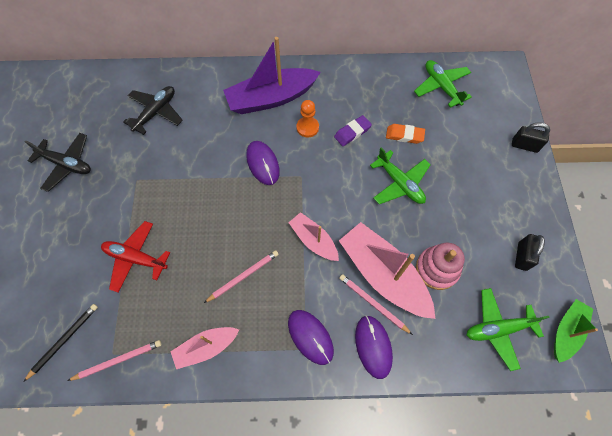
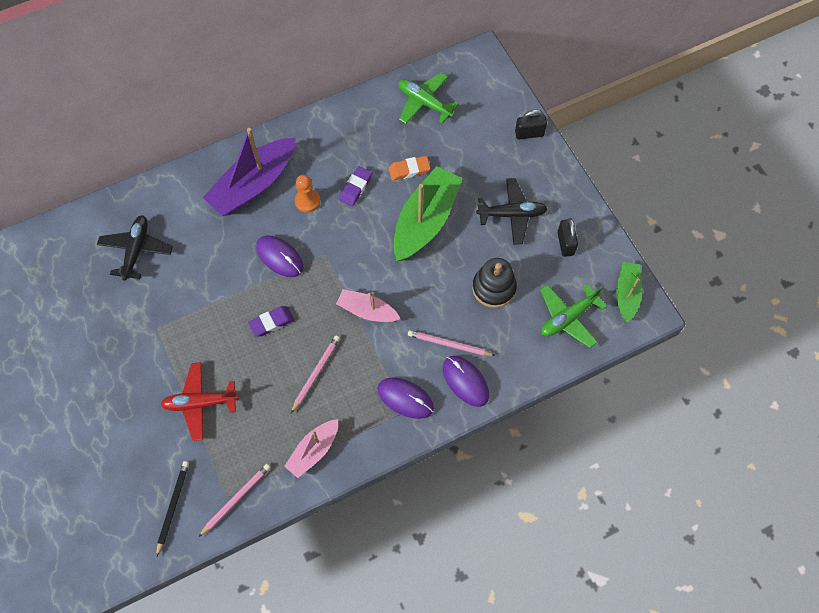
camera: 25 degrees left, 0 degrees up
(66, 164) = (70, 344): black plane -> black plane (512, 214)
(229, 215) = (271, 322): none -> purple eraser
(383, 275) = (447, 314): pink boat -> none
(399, 183) = (425, 221): green plane -> green boat
(437, 269) = (494, 288): pink stacking toy -> black stacking toy

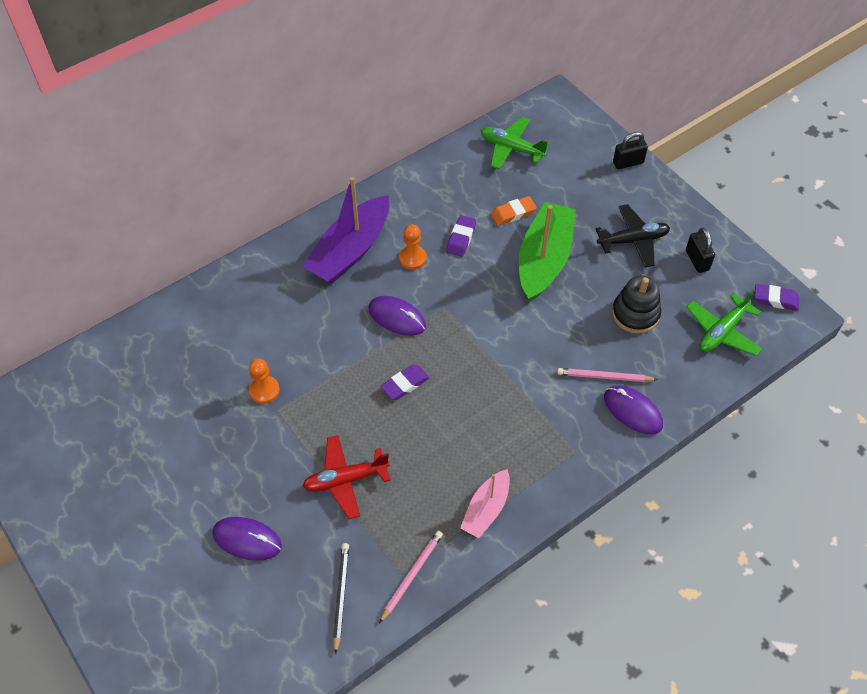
camera: 10 degrees left, 10 degrees down
(136, 250) = (236, 333): black plane -> none
(149, 308) = (264, 390): none -> orange pawn
(316, 373) = (467, 428): pink pencil -> none
(367, 311) = (506, 357): pink boat -> none
(405, 398) = (572, 439): purple mouse -> purple mouse (247, 539)
(626, 294) = (775, 299): green boat -> purple eraser

